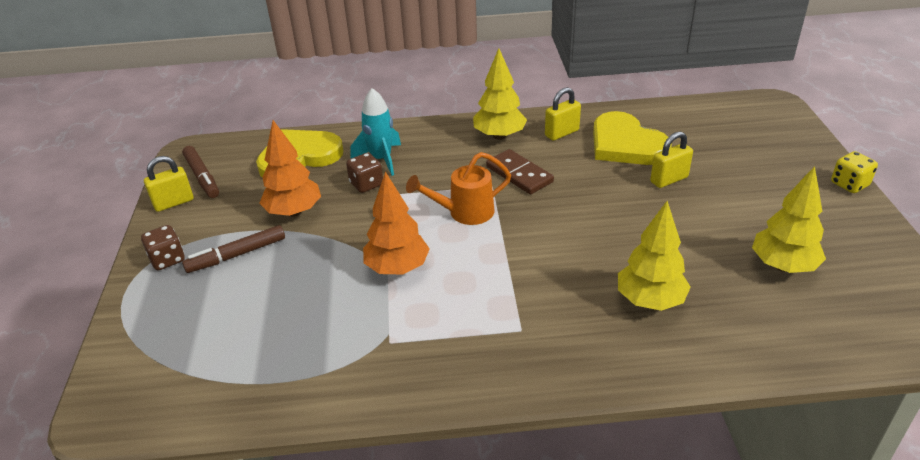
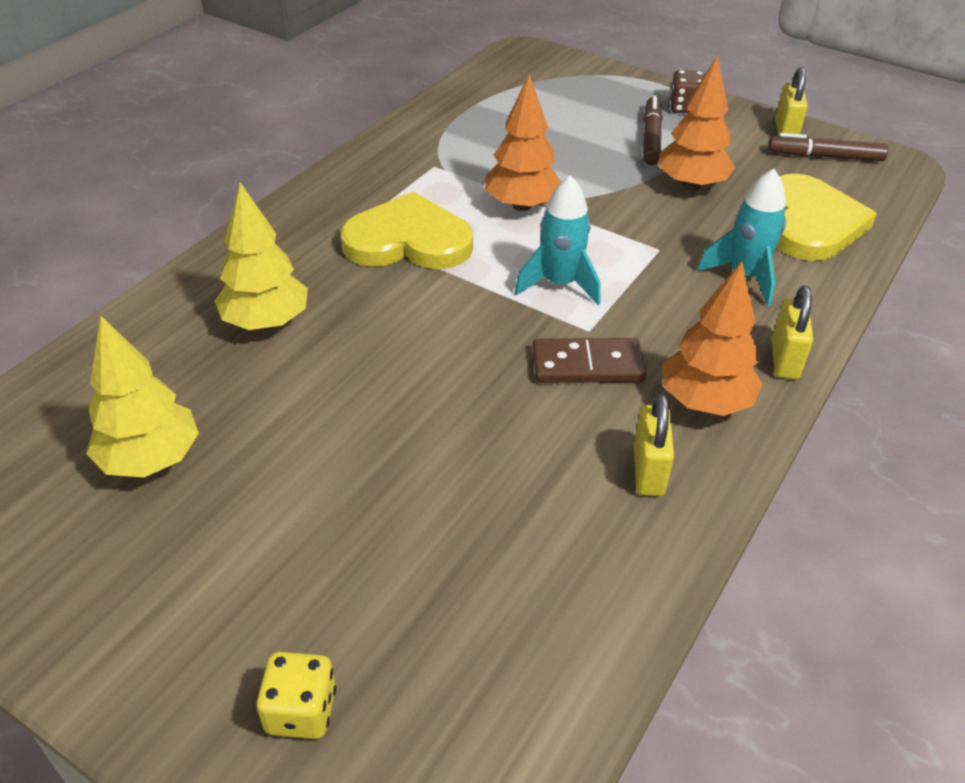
camera: 125 degrees right, 5 degrees up
(366, 184) = (697, 245): brown dice -> none
(464, 212) = (559, 284): orange watering can -> turquoise rocket
(499, 136) = (705, 402): yellow tree -> orange tree
(626, 144) = (542, 521): yellow heart -> yellow heart (408, 241)
(669, 179) = (410, 497): yellow padlock -> yellow padlock (784, 359)
(849, 184) = (129, 711): yellow dice -> yellow dice (301, 711)

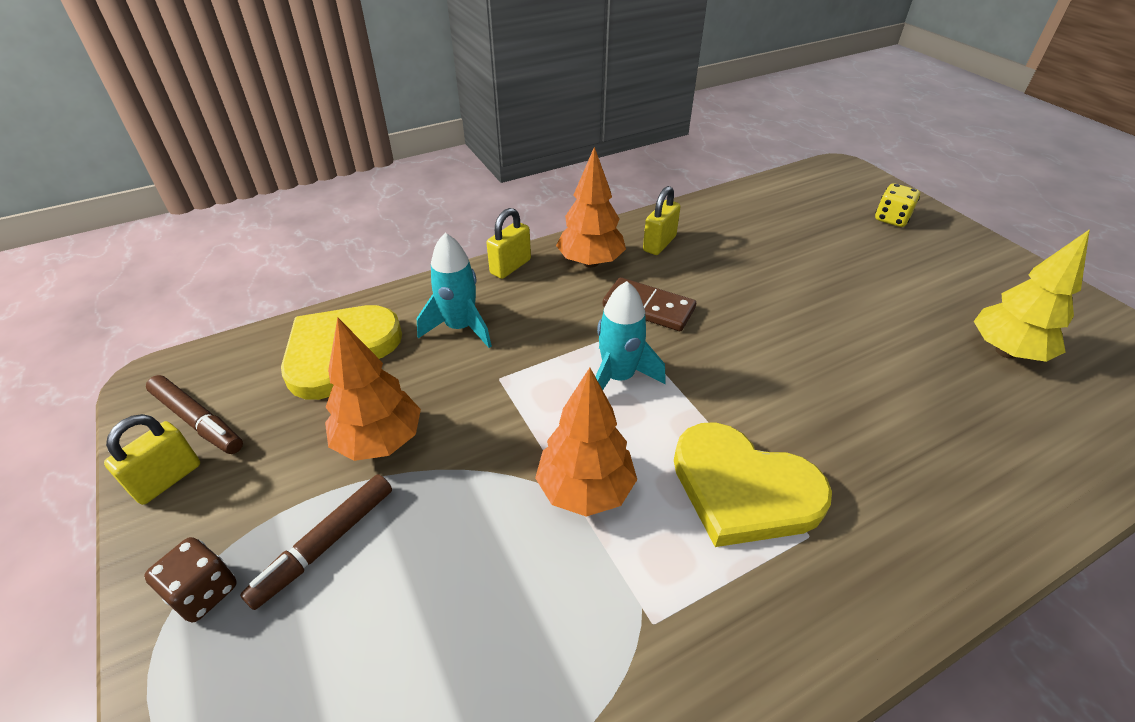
camera: 150 degrees left, 0 degrees up
(266, 322) = (918, 439): yellow tree -> none

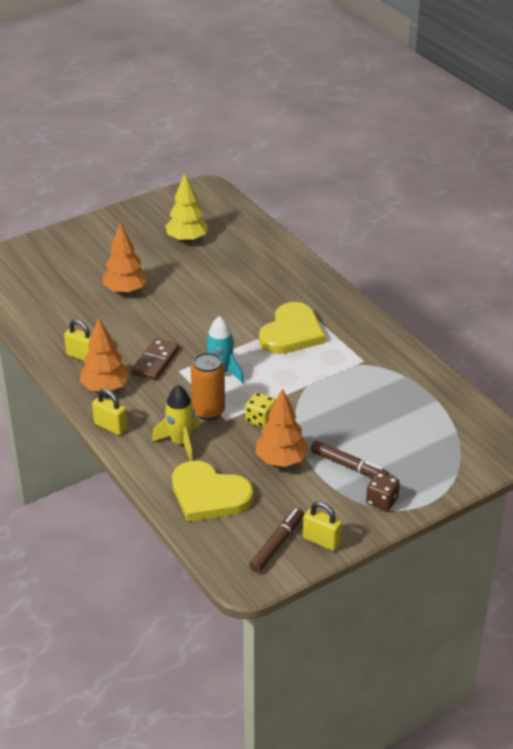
camera: 95 degrees left, 5 degrees down
(460, 327) = (180, 442): turquoise rocket -> yellow rocket
(523, 359) = (208, 411): none -> orange can
(585, 490) = (301, 382): orange tree -> orange tree (125, 291)
(891, 219) = (54, 254): yellow dice -> yellow dice (260, 419)

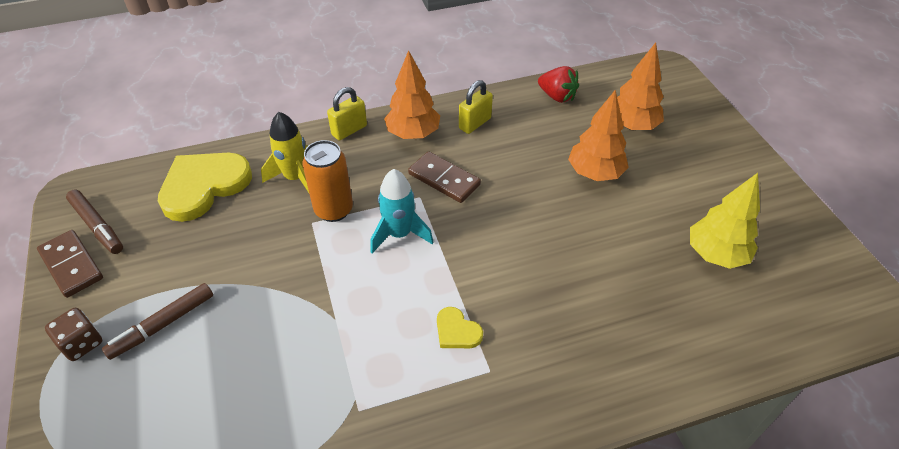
camera: 105 degrees right, 10 degrees up
(34, 317) = (557, 96): none -> red strawberry
(260, 419) = (295, 255): yellow dice -> none
(281, 460) = (215, 258): orange tree -> orange tree (632, 125)
(291, 333) = (457, 331): yellow heart -> yellow heart, size x0.46
(321, 541) = (71, 265): yellow padlock -> brown domino

